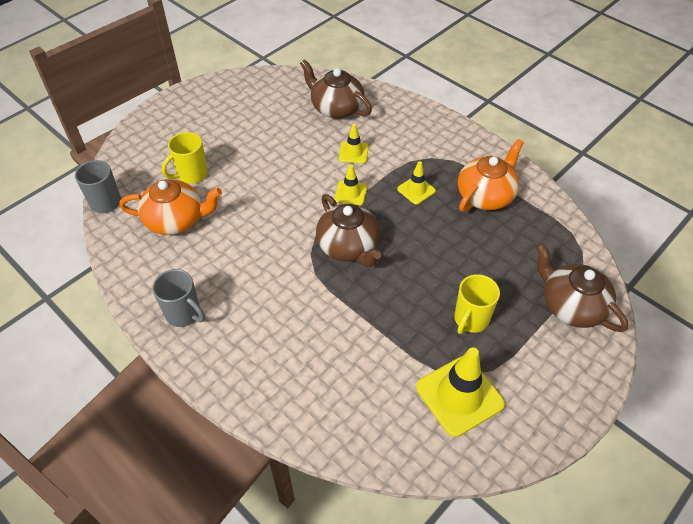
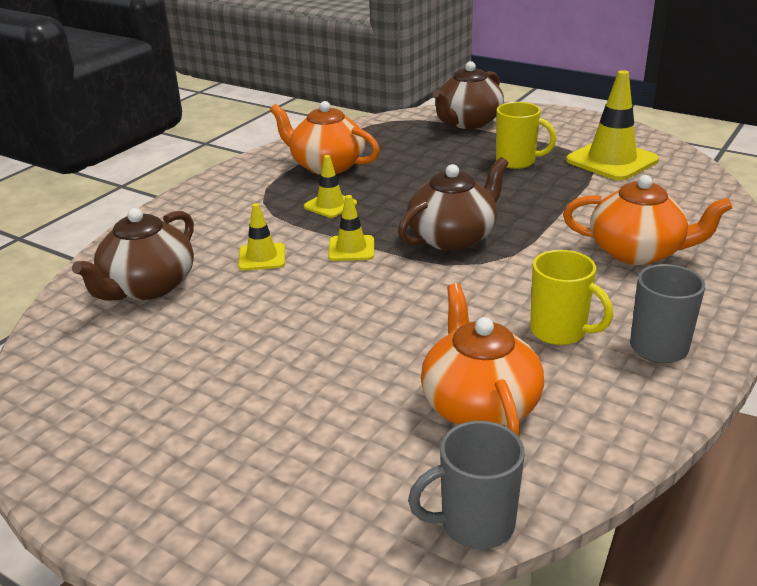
camera: 100 degrees left, 20 degrees down
(191, 175) = (355, 415): yellow mug -> yellow mug (560, 332)
(292, 347) = (637, 252): none -> orange teapot

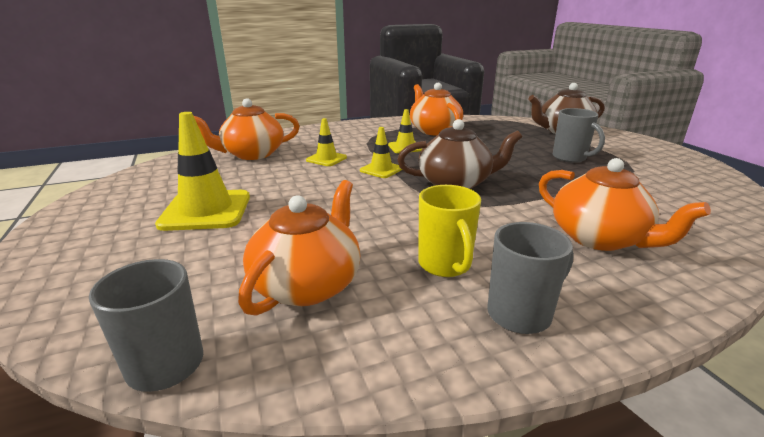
camera: 35 degrees right, 5 degrees down
(148, 287) = (252, 154): brown teapot -> orange teapot
(517, 162) = (570, 158): yellow mug -> grey mug
(612, 160) = (658, 176): yellow traffic cone -> yellow traffic cone (206, 210)

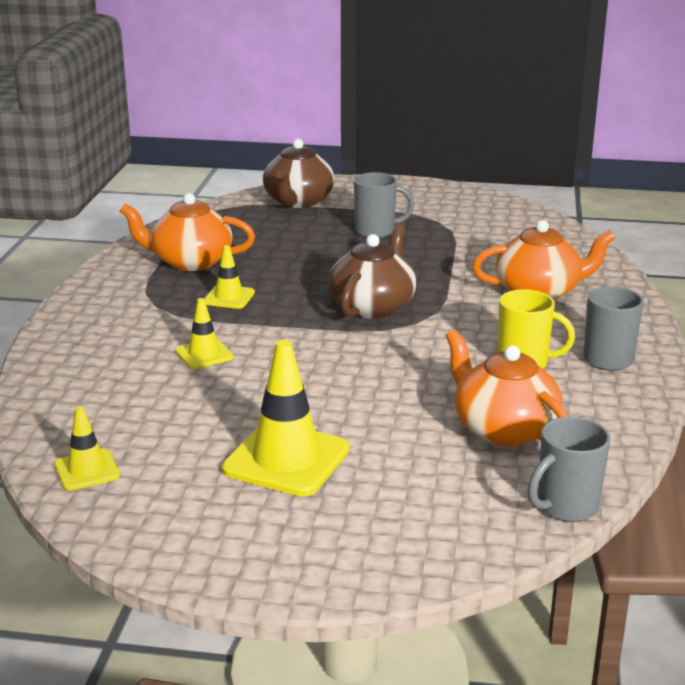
camera: 60 degrees left, 0 degrees up
(252, 154) = (111, 401): orange teapot -> none
(381, 170) = (286, 332): yellow traffic cone -> yellow traffic cone (87, 470)

